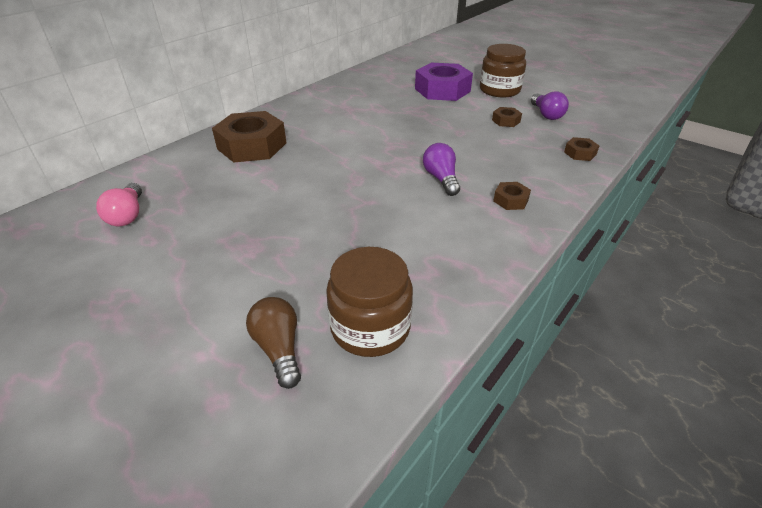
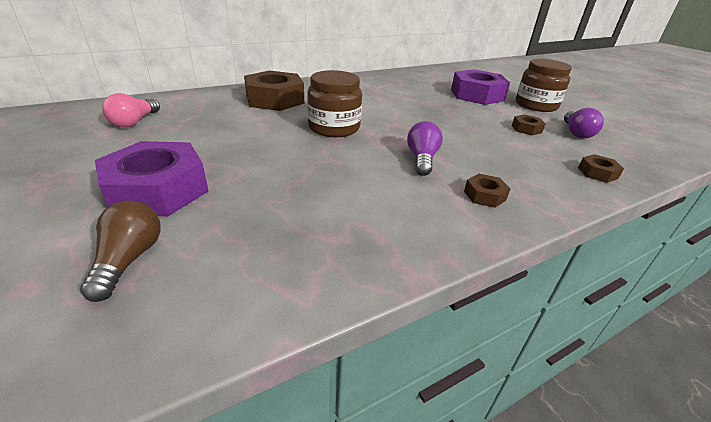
camera: 20 degrees right, 5 degrees down
(236, 281) = (158, 190): none -> purple nut
(370, 327) = (232, 270): brown jar -> brown jar (334, 128)

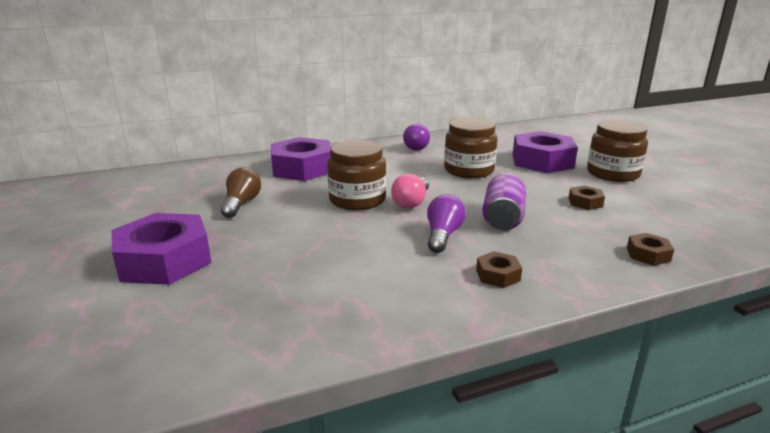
camera: 10 degrees right, 10 degrees down
(129, 260) = (129, 320): brown light bulb -> brown light bulb (241, 204)
(135, 122) = (154, 193): pink light bulb -> pink light bulb (411, 202)
(275, 99) = (302, 168): brown nut -> purple nut
(421, 102) = (469, 170): none -> brown jar
(466, 143) = (503, 218): none -> purple can
(576, 133) = (647, 207): purple light bulb -> purple light bulb (418, 147)

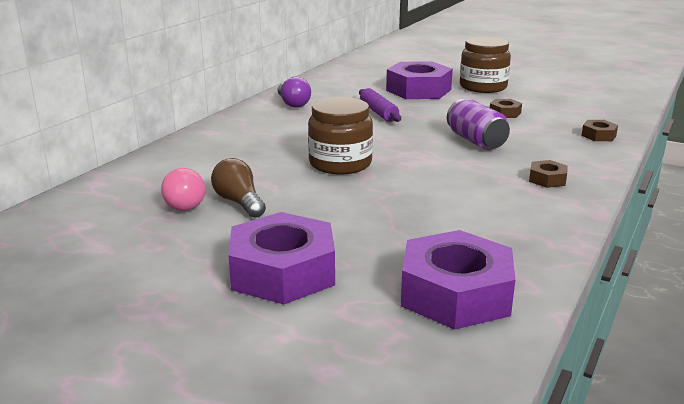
camera: 40 degrees left, 0 degrees up
(302, 168) = (224, 153): purple nut -> purple nut (455, 293)
(411, 202) = (388, 151): pink light bulb -> pink light bulb (183, 202)
(443, 235) = (462, 167): purple light bulb -> none
(469, 170) = (378, 112): brown jar -> purple rolling pin

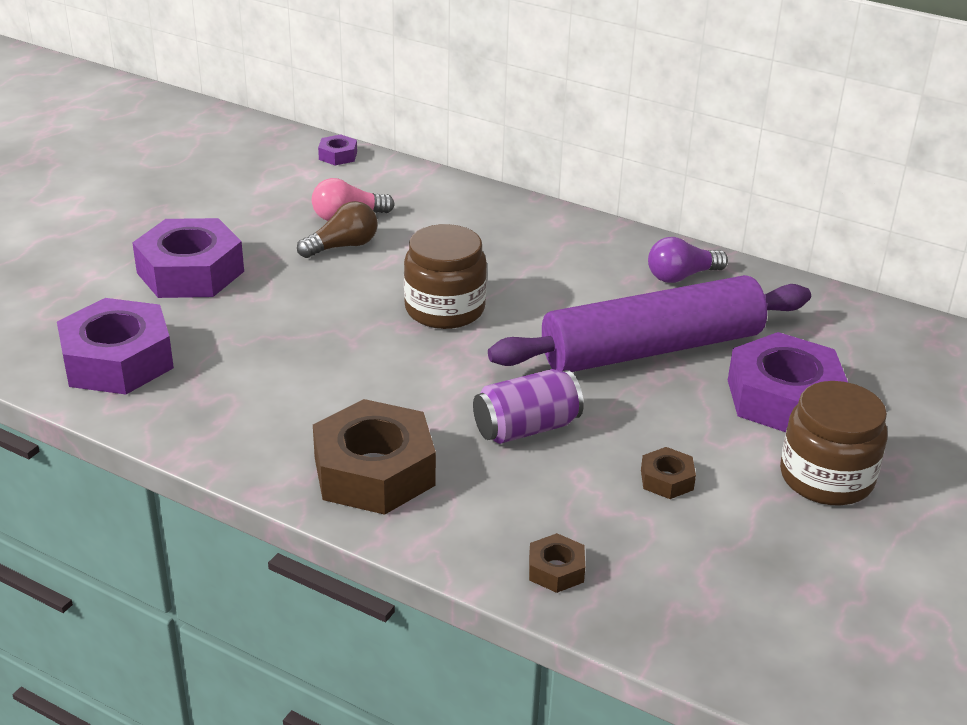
camera: 90 degrees right, 10 degrees up
(47, 213) = (338, 156): none -> purple nut
(378, 112) = (651, 349): purple rolling pin -> purple rolling pin, size x2.28
(547, 179) = (374, 471): brown nut -> brown nut, size x2.23

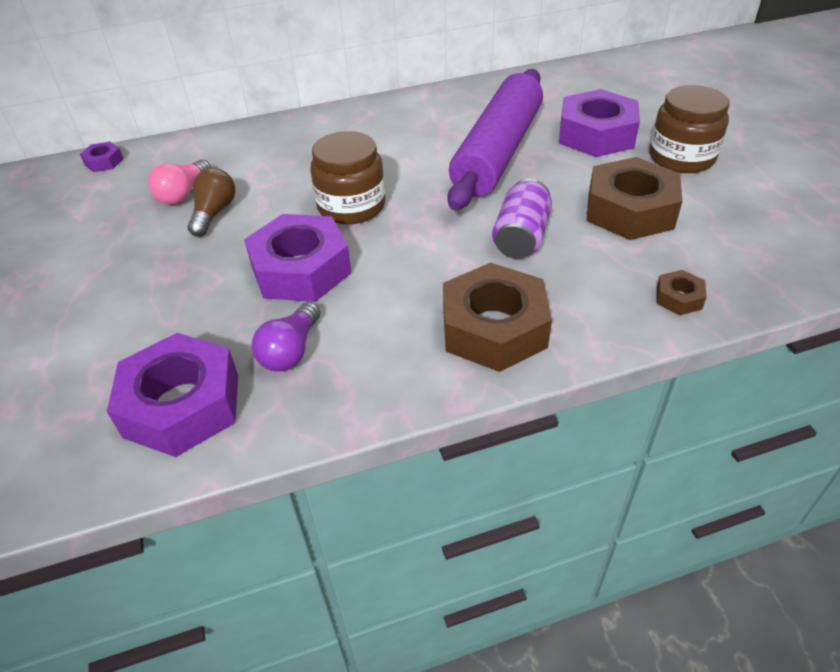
camera: 45 degrees left, 10 degrees up
(190, 272) = (126, 303): purple nut -> purple nut (301, 269)
(666, 479) = (629, 210): brown nut -> brown nut, size x2.23
(681, 276) = (441, 108): purple light bulb -> purple light bulb (291, 351)

